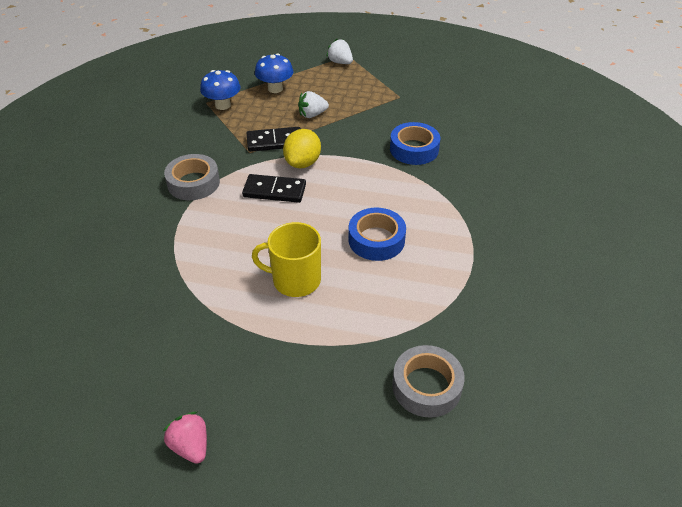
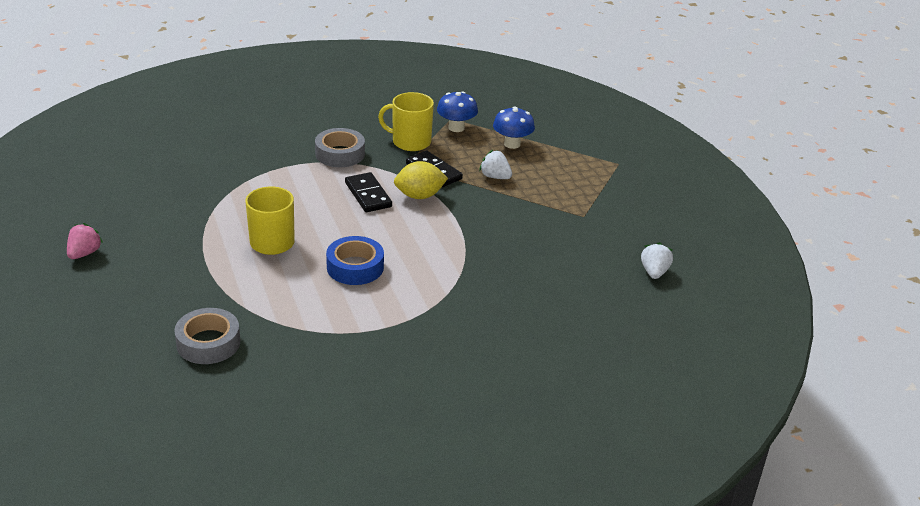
camera: 55 degrees right, 10 degrees down
(217, 136) = (410, 142): none -> yellow mug
(340, 62) = (600, 163): white strawberry -> white strawberry (654, 272)
(414, 149) = (505, 250): blue tape -> none

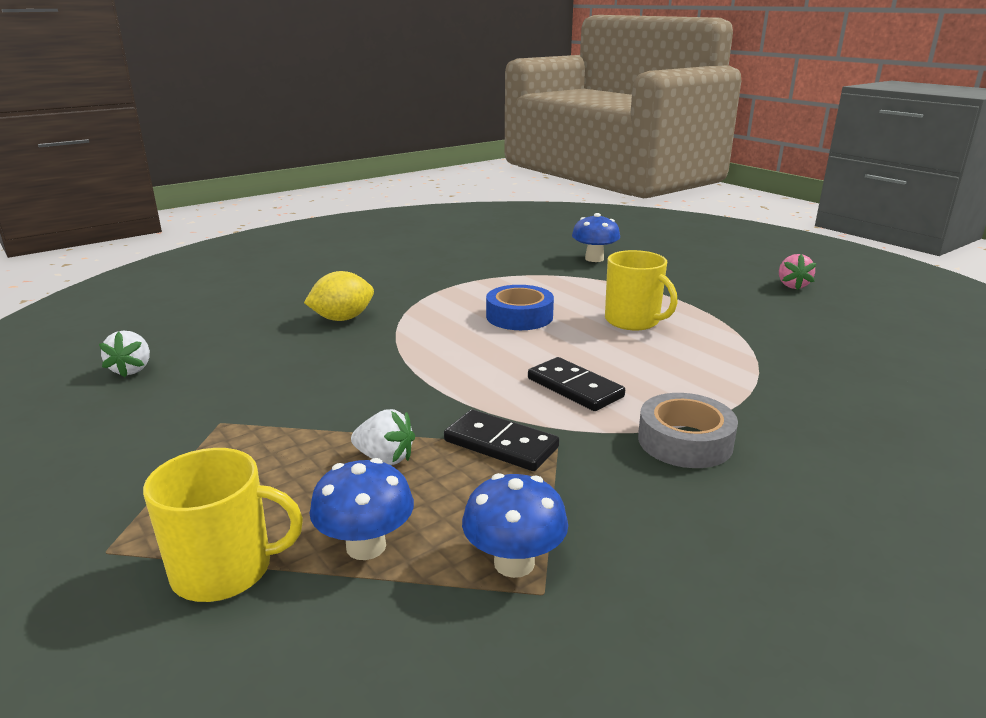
camera: 165 degrees right, 10 degrees down
(208, 343) = (594, 259): grey tape -> blue mushroom
(410, 142) = (586, 497): yellow mug -> yellow mug (225, 570)
(419, 196) = (498, 401): yellow lemon -> yellow lemon (342, 319)

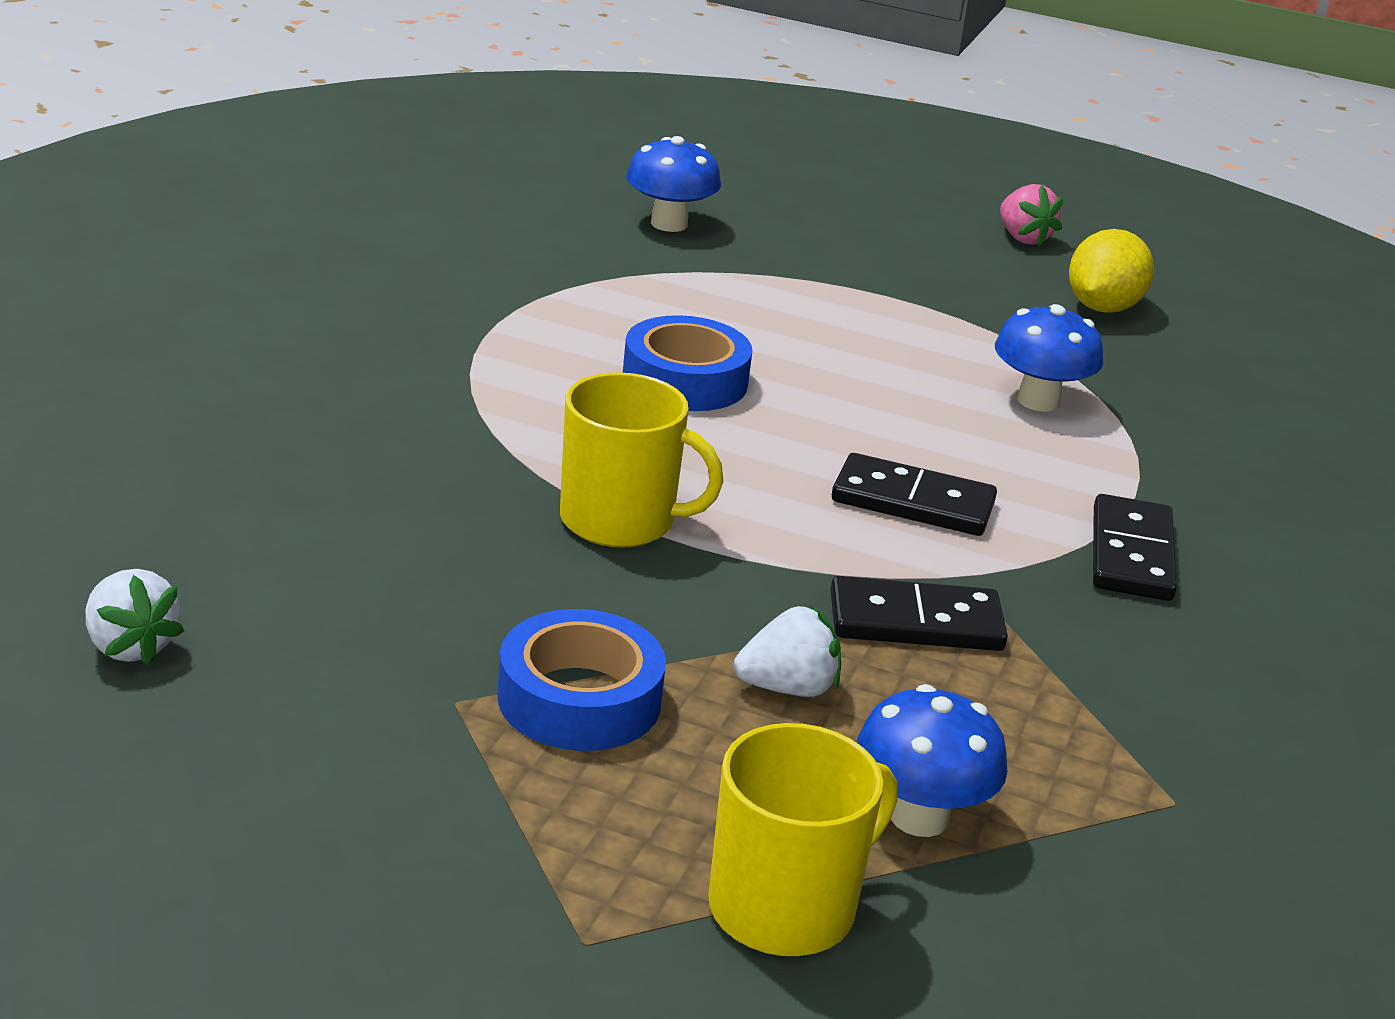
camera: 35 degrees left, 5 degrees up
(275, 436) = (579, 699): none -> blue tape
(342, 319) = (382, 446): yellow lemon -> yellow lemon (1102, 308)
(514, 563) = (1108, 779): blue mushroom -> blue mushroom (1038, 401)
(633, 321) = (867, 355): yellow mug -> yellow mug (620, 520)
(685, 441) = (1131, 554): grey tape -> black domino

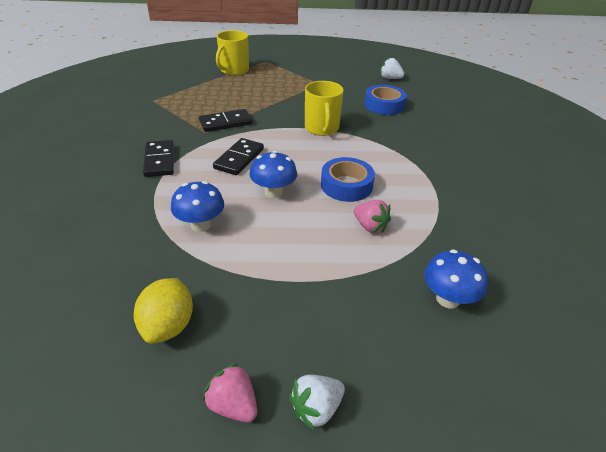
camera: 160 degrees right, 10 degrees up
(579, 699) = (296, 89): blue tape -> blue tape (384, 105)
(620, 520) = (322, 128): yellow mug -> yellow mug turned 90 degrees counterclockwise
(703, 314) = (370, 226): none -> pink strawberry
(788, 688) = (252, 101): white strawberry -> white strawberry (316, 408)
(913, 502) = (239, 159): black domino -> black domino turned 60 degrees counterclockwise
(919, 817) = (212, 86): blue mushroom -> blue mushroom (273, 192)

